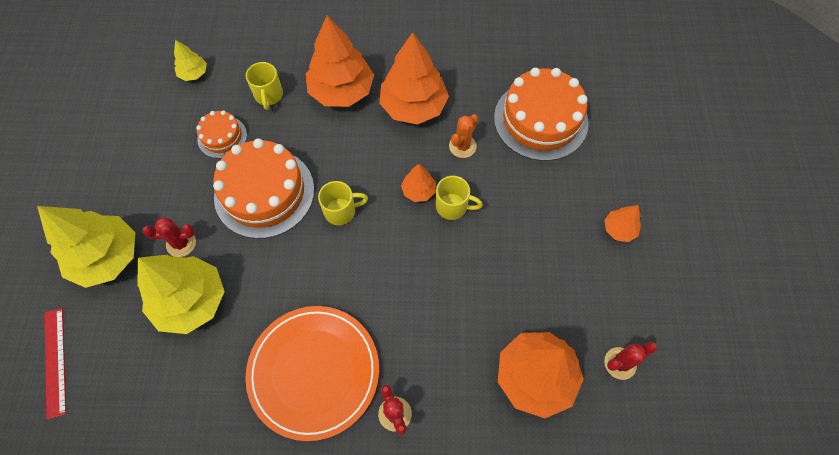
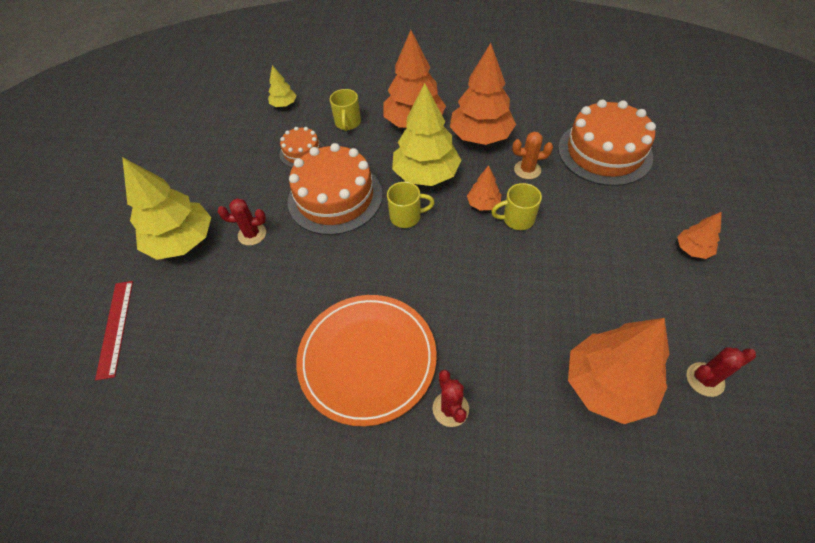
camera: 10 degrees right, 10 degrees down
(190, 301) = (253, 284): yellow tree -> yellow tree (426, 174)
(453, 206) = (517, 219): yellow mug -> yellow mug turned 150 degrees clockwise
(462, 146) = (527, 170): orange cactus -> orange cactus turned 45 degrees clockwise

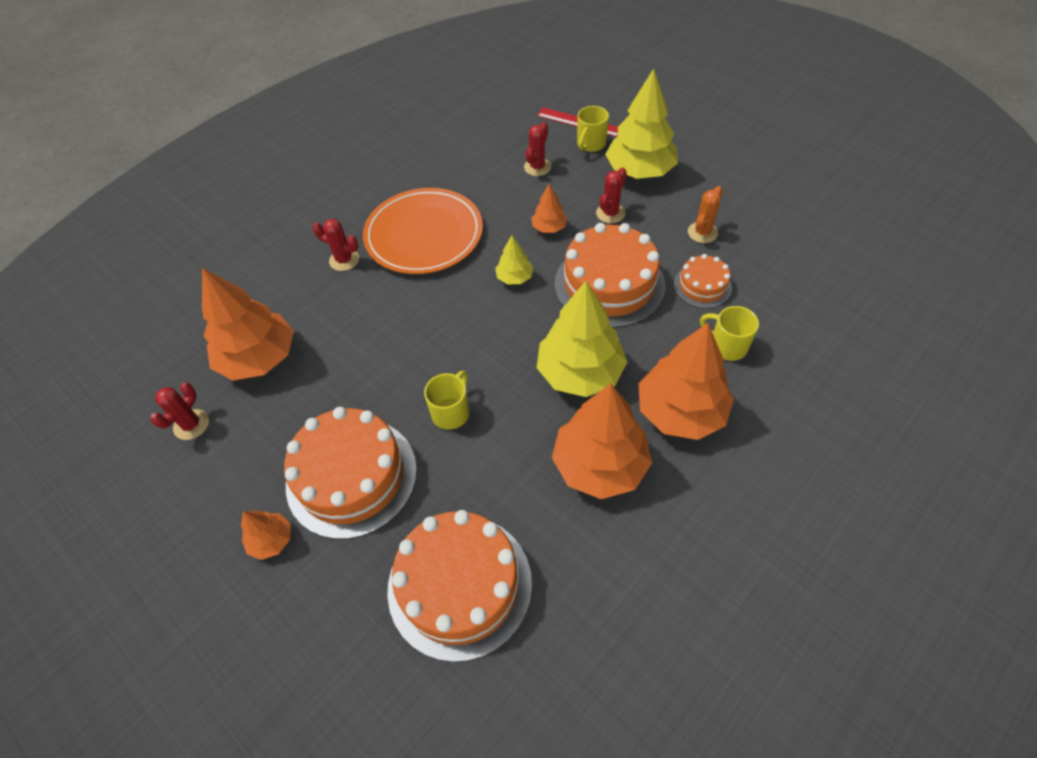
camera: 125 degrees right, 0 degrees up
(211, 323) = (537, 167): none -> red cactus
(284, 104) = (809, 302): yellow tree -> yellow tree (514, 277)
(406, 217) = (536, 325): yellow mug -> yellow mug (591, 144)
(483, 204) = (496, 397): orange tree -> orange tree (549, 228)
(527, 170) = (506, 473): orange cactus -> orange cactus (702, 232)
(613, 239) = (351, 476): none -> orange cake

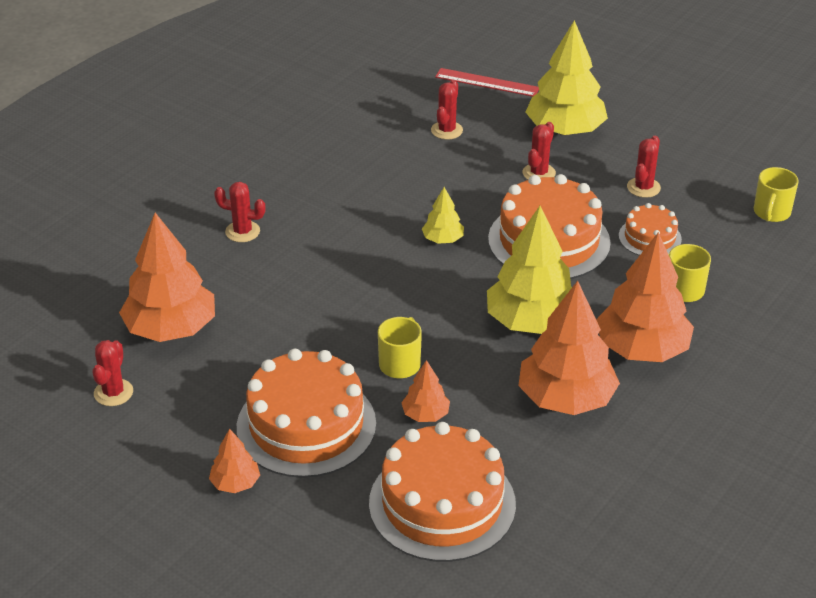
camera: 10 degrees left, 15 degrees down
(424, 235) = (329, 203): orange plate -> none
(549, 228) = (472, 190): orange tree -> orange tree (425, 414)
(591, 144) = (504, 105): yellow mug -> yellow mug (771, 213)
(702, 232) = (643, 187): orange cactus -> red cactus

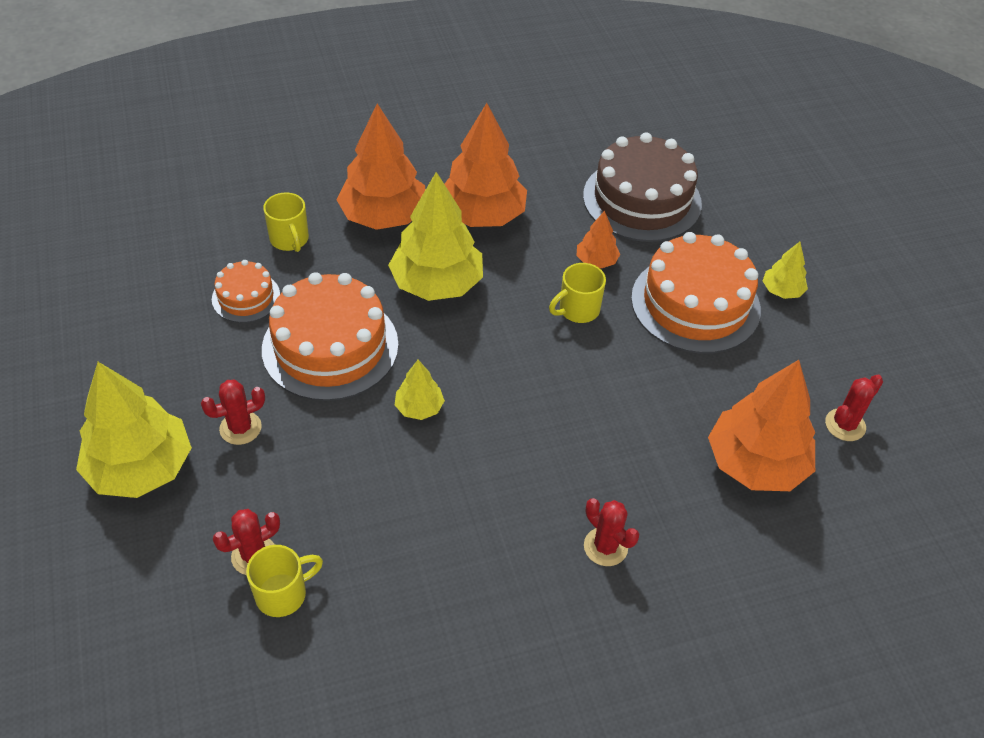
camera: 145 degrees left, 10 degrees up
(235, 483) = (782, 291): orange tree -> yellow tree
(442, 504) = (642, 200): orange cake -> brown cake
(487, 82) = (116, 609): red ruler -> none
(643, 187) = (176, 348): red cactus -> none
(771, 213) = (119, 258): yellow mug -> yellow mug (283, 594)

